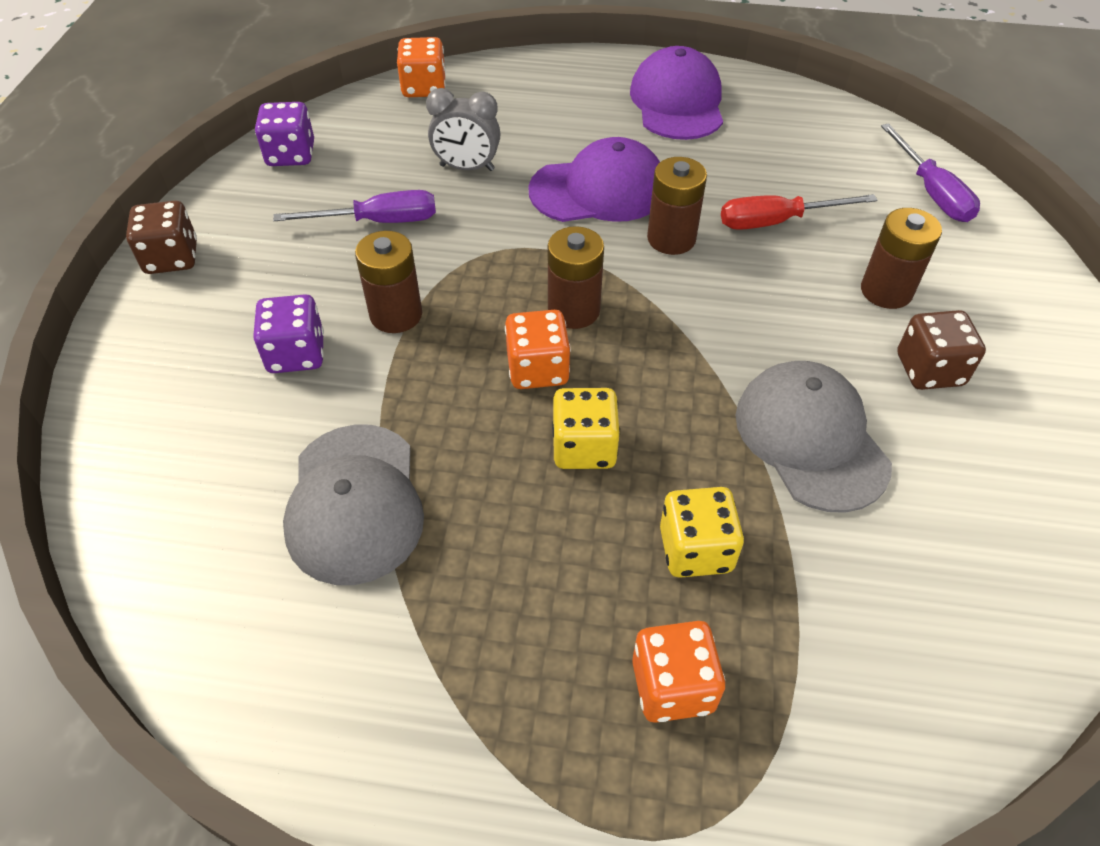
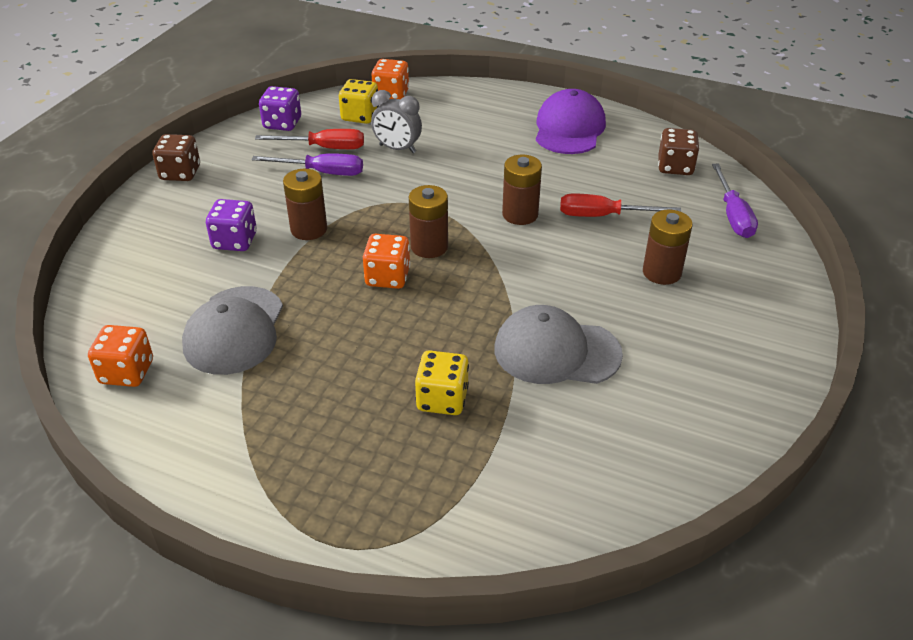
camera: 15 degrees right, 10 degrees down
(366, 183) = (324, 148): none -> red screwdriver
(584, 447) = (396, 327): yellow dice -> yellow dice (360, 116)
(598, 190) = (483, 176): purple cap -> none
(672, 686) = (388, 470): orange dice -> orange dice (127, 372)
(811, 438) = (556, 351): grey cap -> grey cap turned 75 degrees counterclockwise
(929, 370) = (666, 326): brown dice -> brown dice (675, 167)

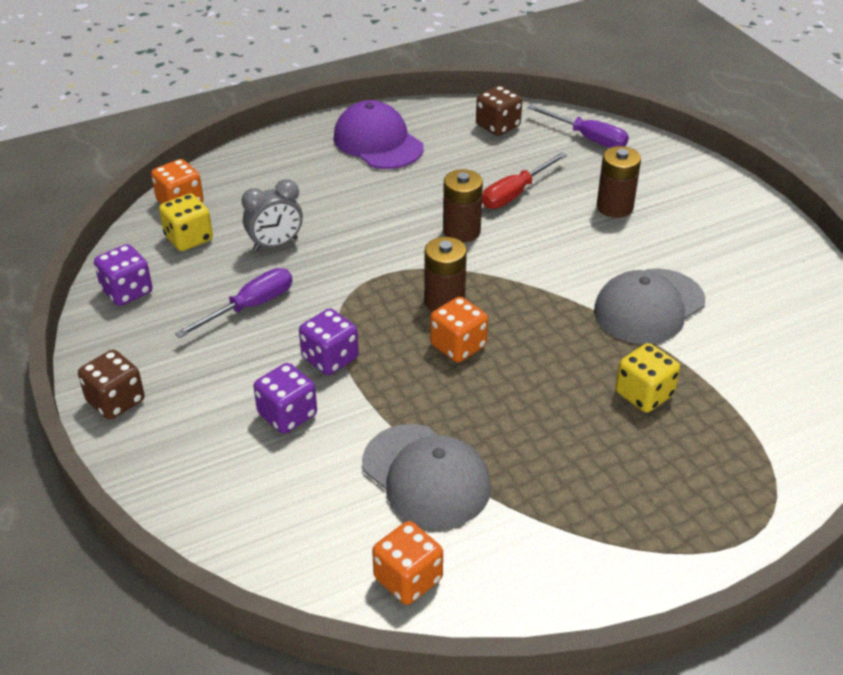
camera: 50 degrees left, 0 degrees up
(309, 229) = (330, 358): brown battery -> purple dice
(324, 148) = (210, 286): red screwdriver -> none

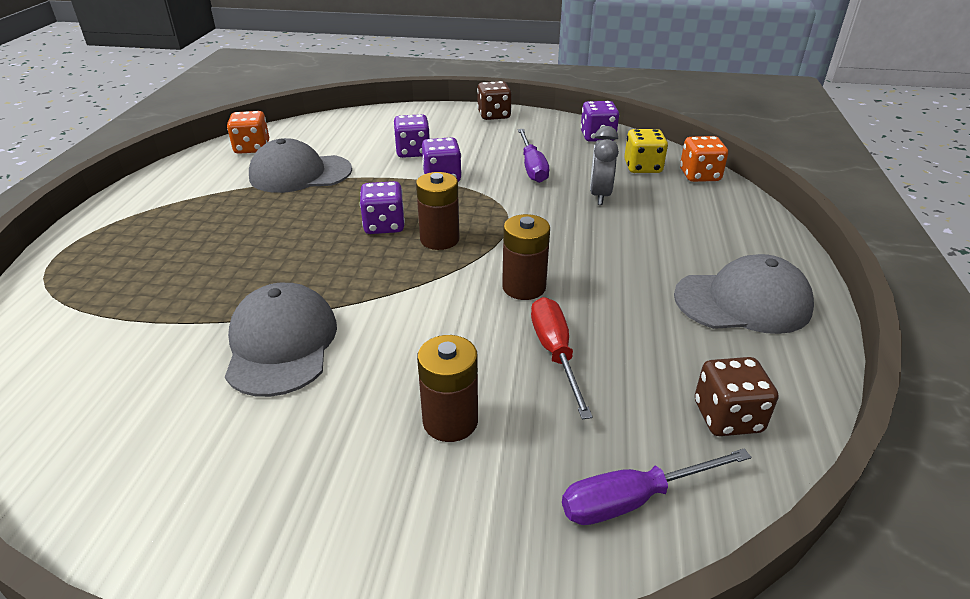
camera: 125 degrees right, 5 degrees down
(378, 142) = (743, 302): purple cap -> grey cap
(458, 346) = (384, 225): orange dice -> purple dice
(644, 394) = (212, 281): yellow dice -> none

